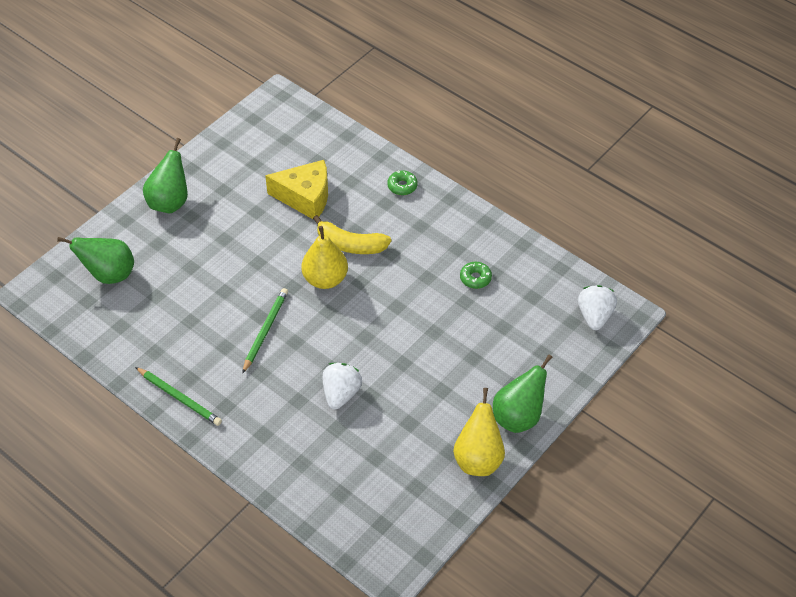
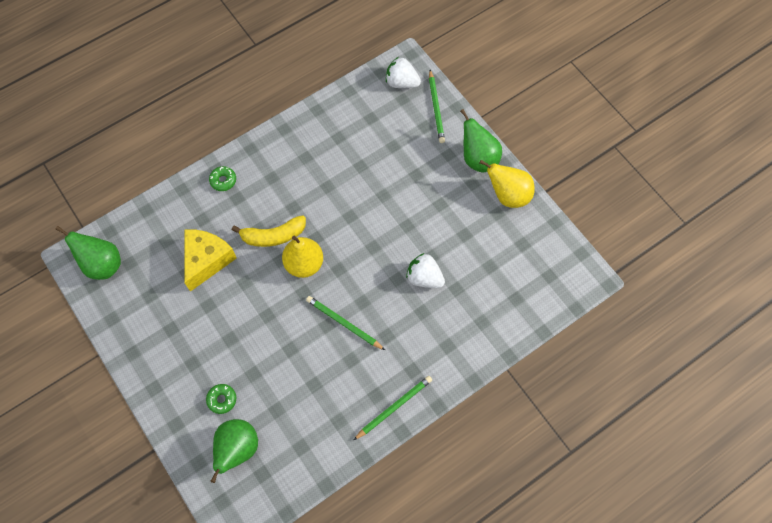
camera: 75 degrees left, 15 degrees up
(170, 202) = (168, 379): green pear -> green pear (102, 264)
(350, 244) = (273, 236): yellow banana -> yellow banana turned 45 degrees clockwise
(475, 278) = (340, 152): green donut -> green donut (222, 399)
(573, 358) = (436, 108): none -> green pencil

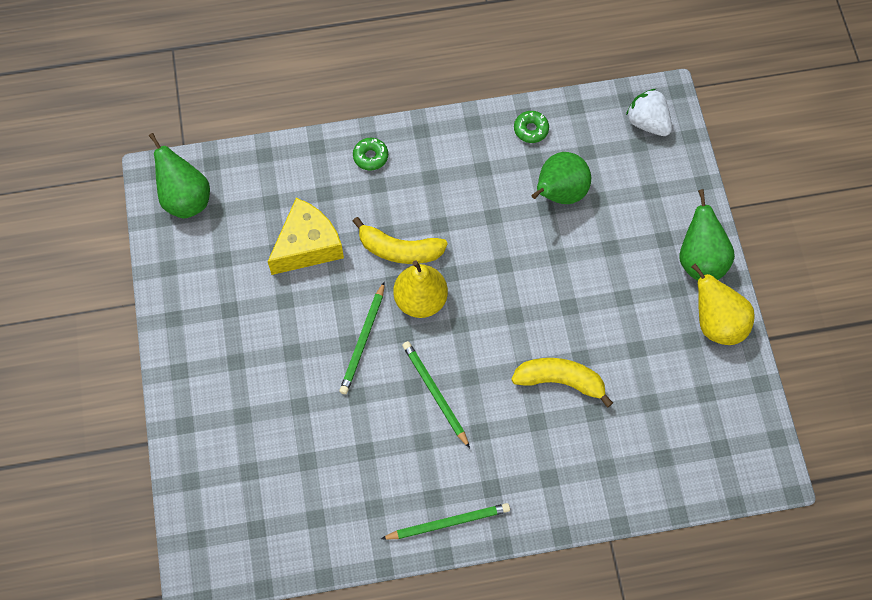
camera: 25 degrees right, 0 degrees up
(222, 399) = (250, 420): green donut -> green donut (531, 129)
(237, 449) = (241, 486): green pear -> green pear (559, 193)
(424, 278) = (560, 381): white strawberry -> yellow banana
(436, 108) = (676, 173): green pencil -> green pencil (363, 340)

